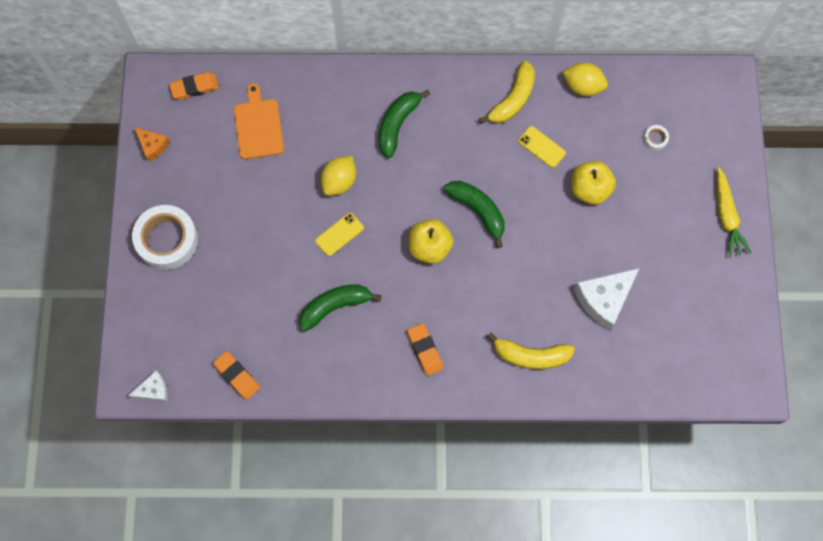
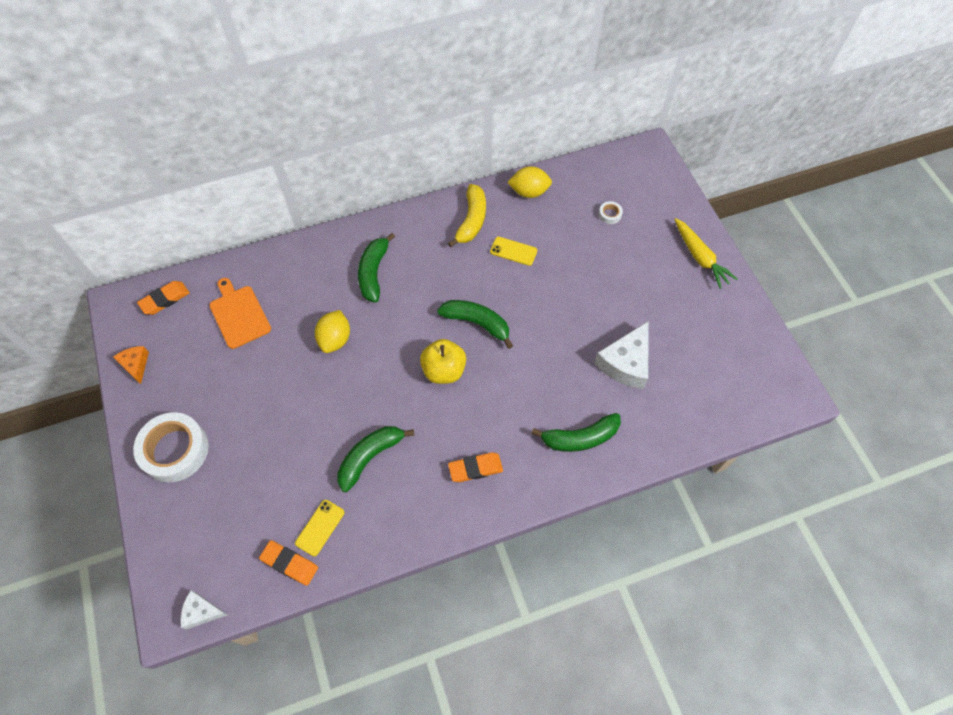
camera: 20 degrees left, 10 degrees down
(152, 145) = (135, 365): orange cheese -> orange cheese turned 135 degrees counterclockwise
(154, 390) = (202, 612): white cheese -> white cheese turned 135 degrees counterclockwise
(339, 234) = (351, 387): yellow phone -> yellow phone (320, 527)
(425, 350) = (475, 468): orange eraser -> orange eraser turned 60 degrees counterclockwise
(531, 356) = (580, 438): yellow banana -> green banana
(590, 189) = (571, 273): yellow apple -> none

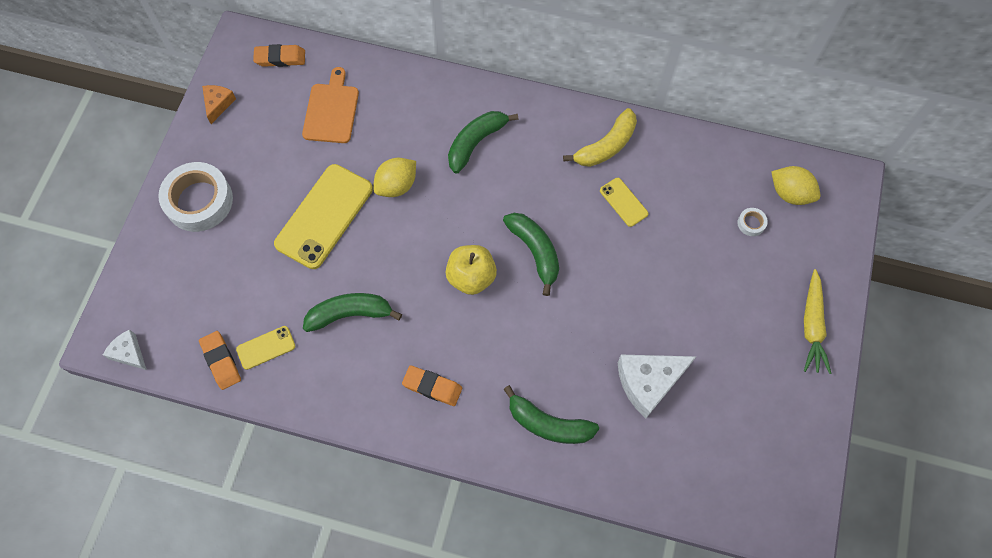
camera: 35 degrees right, 5 degrees up
(293, 397) = (324, 216): none -> yellow phone
(529, 192) = (685, 150): yellow lemon -> yellow lemon (790, 193)

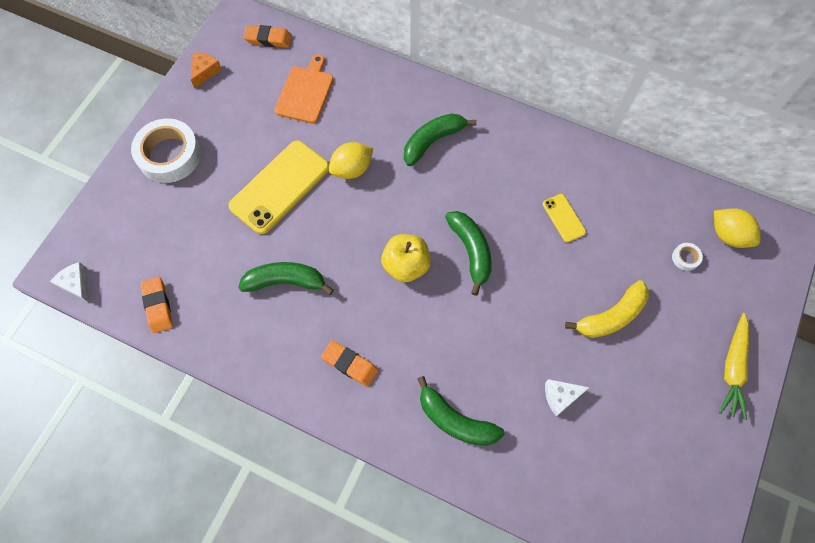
camera: 10 degrees right, 0 degrees up
(266, 348) = (202, 300): yellow phone -> none
(606, 146) = (555, 163): yellow banana -> yellow banana (611, 316)
(648, 382) = (560, 396): white cheese -> white cheese, size x0.56

